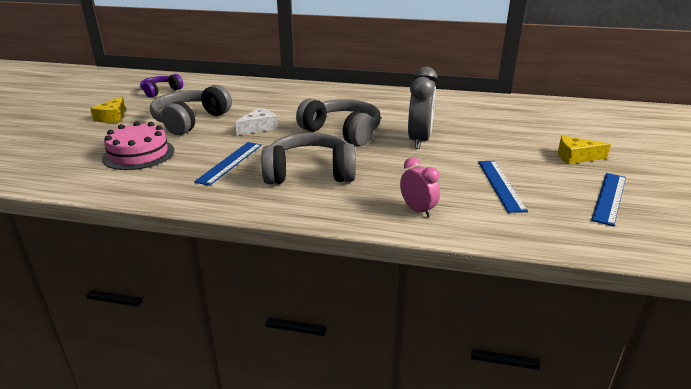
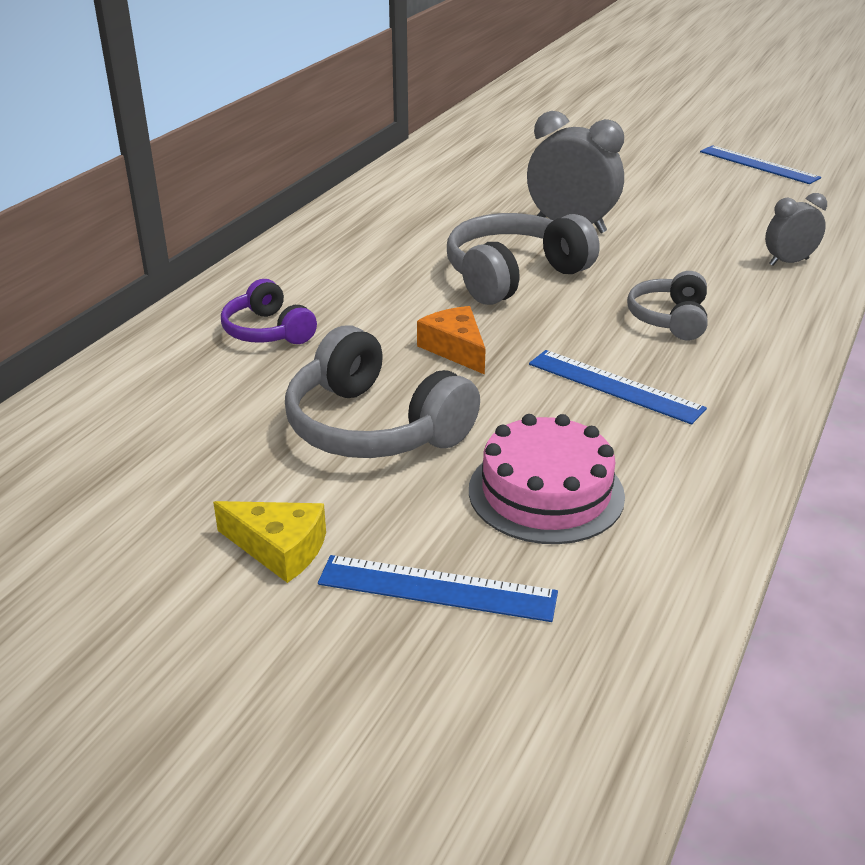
camera: 75 degrees left, 5 degrees up
(160, 91) = (111, 474): purple headphones -> purple headphones (268, 331)
(259, 127) = (455, 349): white cheese -> orange cheese
(309, 173) = (669, 319): grey headphones -> grey headphones, size x0.59
(418, 210) = (788, 262): pink clock -> grey clock
(500, 185) = (723, 206): blue ruler -> blue ruler (437, 588)
(575, 157) = (652, 154): yellow cheese -> none

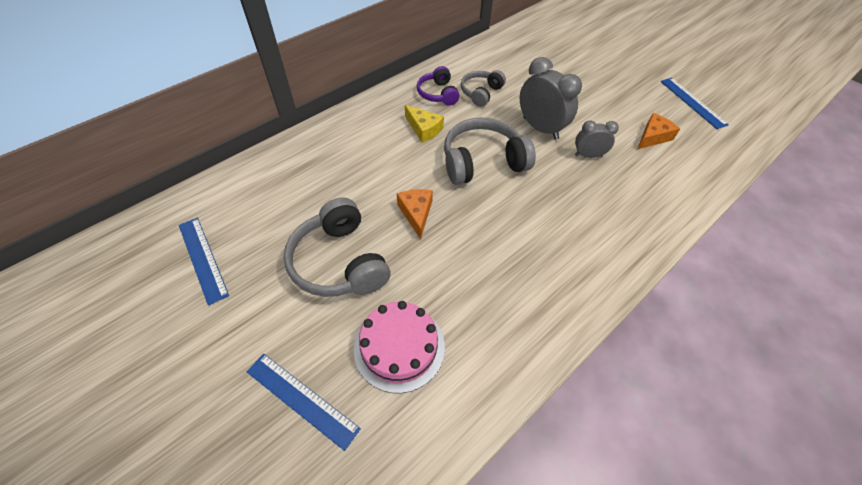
camera: 20 degrees right, 20 degrees up
(268, 331) = (327, 169): purple headphones -> purple headphones (438, 94)
(279, 548) = (243, 337): yellow cheese -> yellow cheese (424, 129)
(614, 386) = (487, 273): blue ruler -> blue ruler (202, 259)
(669, 319) = (553, 226): grey headphones -> grey headphones (481, 93)
(733, 206) = (653, 137): none -> orange cheese
(788, 262) = (659, 197): grey clock -> grey clock (588, 155)

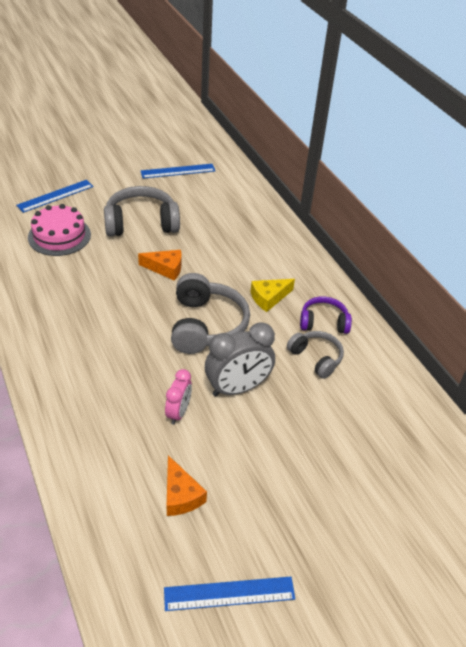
camera: 105 degrees right, 10 degrees down
(588, 155) = (178, 412): grey clock -> pink clock

